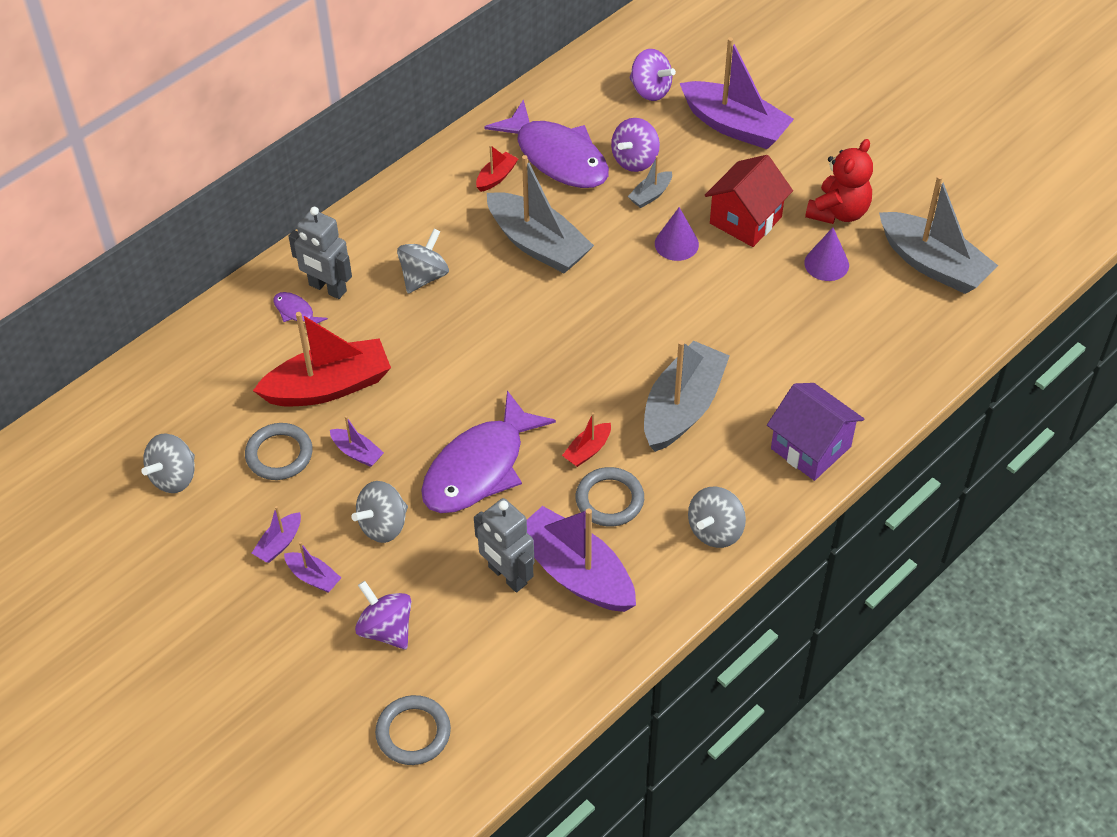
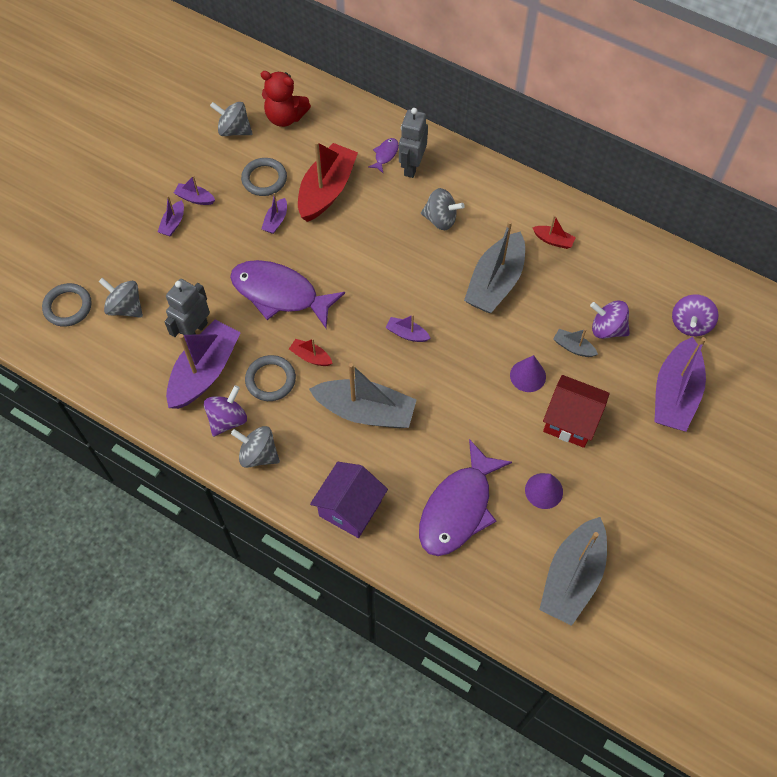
camera: 75 degrees right, 10 degrees up
(328, 386) = (327, 190): red boat -> red boat turned 120 degrees counterclockwise
(383, 525) = (220, 250): grey spinning top -> grey spinning top (125, 307)
(386, 629) = (141, 273): purple spinning top -> purple spinning top (227, 419)
(557, 157) = (589, 275): purple fish -> purple fish (458, 508)
(584, 345) = (407, 334): none -> purple boat
(838, 212) = (606, 491): red teddy bear -> red teddy bear (285, 117)

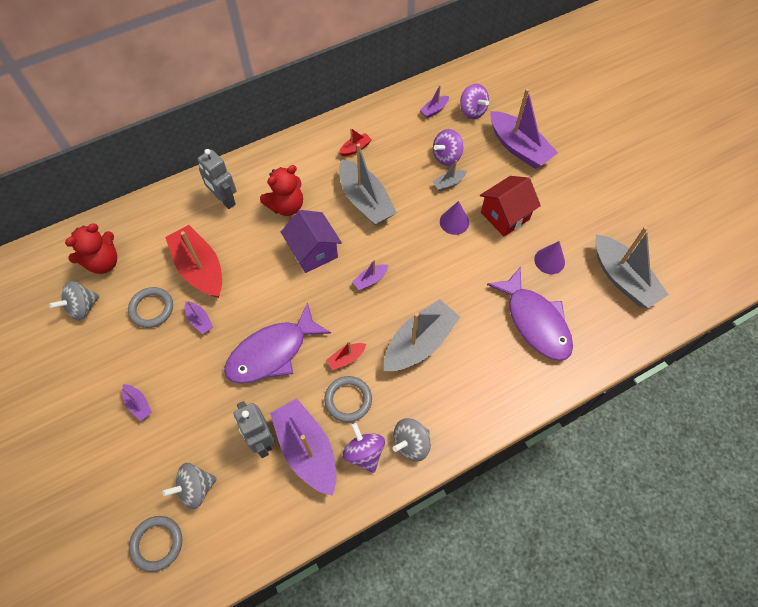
camera: 60 degrees left, 0 degrees up
(195, 198) = (127, 373): purple boat -> purple boat (434, 110)
(350, 508) = (496, 397): purple house -> purple house (313, 252)
(385, 155) = (199, 211): purple fish -> none
(440, 219) = (286, 206): grey spinning top -> red teddy bear

